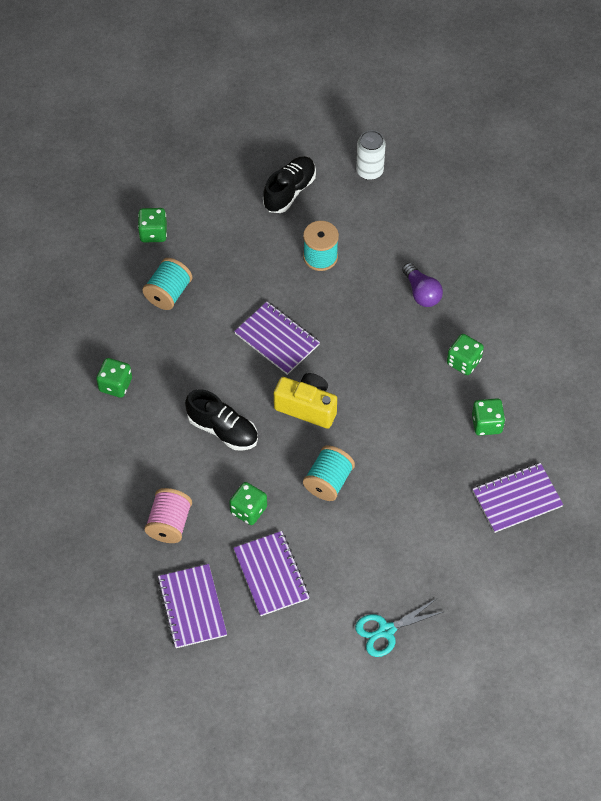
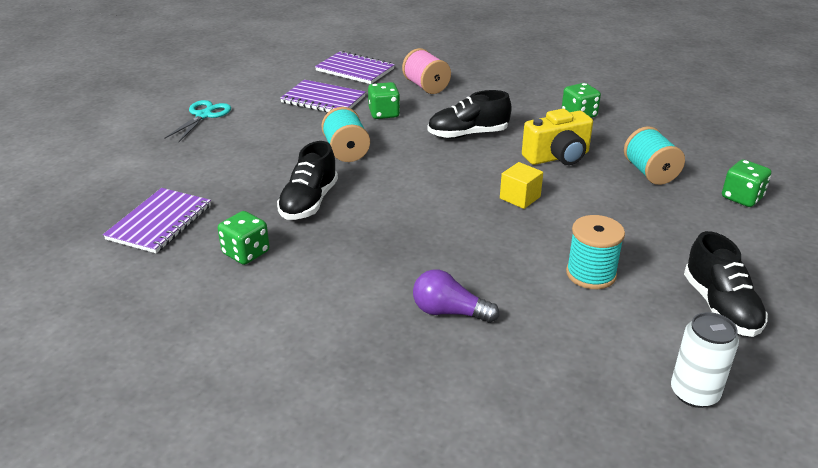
camera: 135 degrees right, 25 degrees down
(277, 339) = (520, 197): purple notebook -> yellow cube
(307, 407) = (426, 176): yellow camera -> yellow camera (557, 157)
(408, 442) = (309, 202): none -> black shoe
(463, 362) = (326, 283): green dice -> none

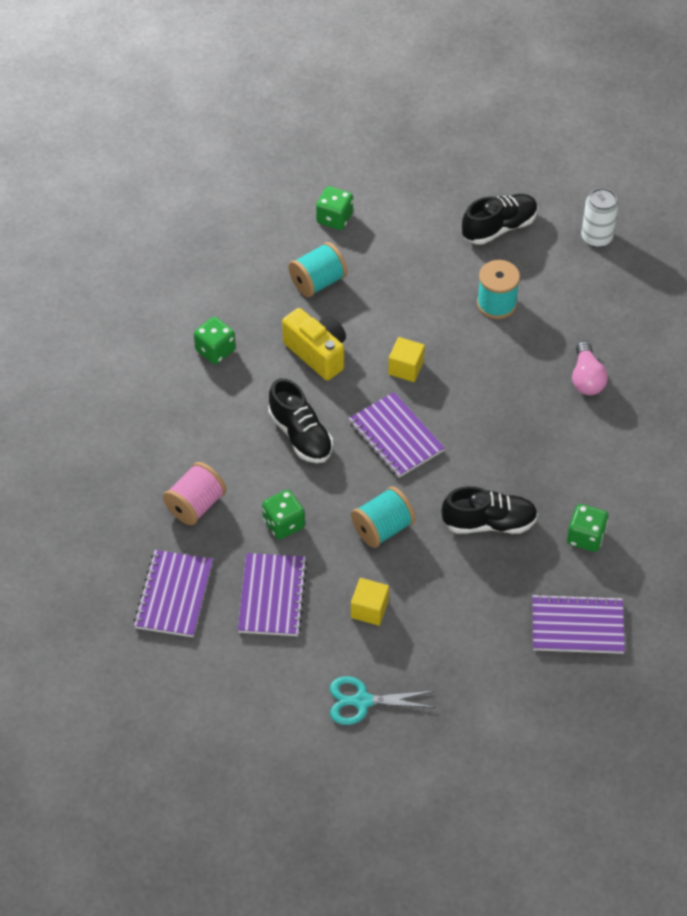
camera: 110 degrees left, 20 degrees up
(276, 132) = (369, 609): none -> yellow cube
(439, 176) = (396, 437): none -> purple notebook
(449, 312) = (586, 378): purple light bulb -> pink light bulb

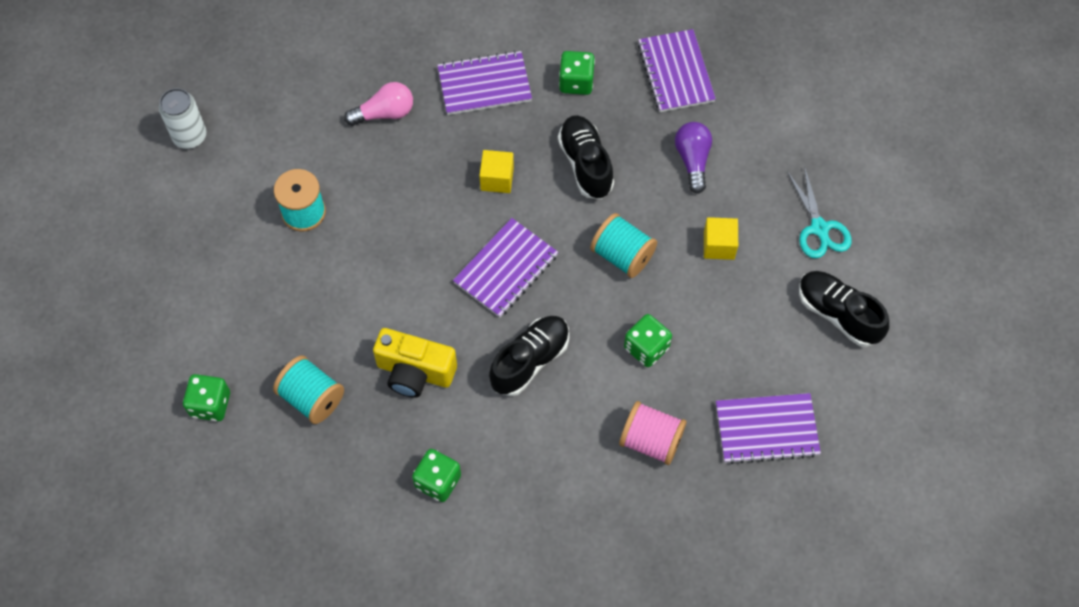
camera: 105 degrees left, 10 degrees up
(272, 596) = (735, 336): purple notebook -> purple notebook (484, 85)
(317, 353) = (415, 372): yellow camera -> yellow camera turned 105 degrees counterclockwise
(406, 368) = (413, 280): yellow cube -> yellow cube (497, 179)
(469, 613) = (693, 160): none -> purple light bulb
(499, 228) = (193, 231): black shoe -> black shoe (838, 314)

